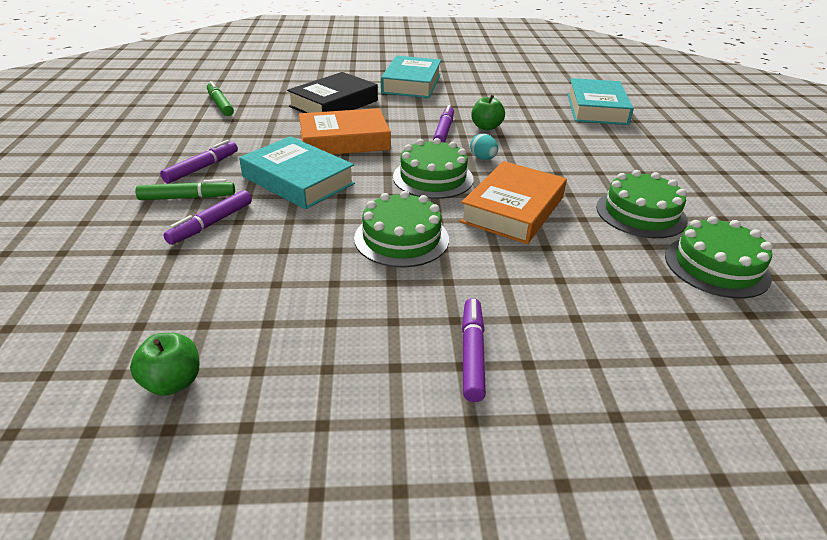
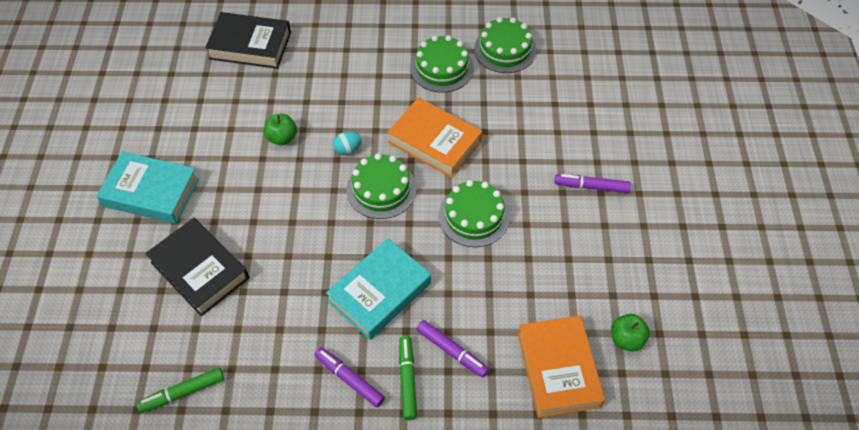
camera: 85 degrees left, 20 degrees up
(344, 140) = (299, 257): orange book -> orange book (558, 369)
(444, 131) = (287, 173): purple marker -> none
(596, 108) = (250, 45): turquoise book -> black book

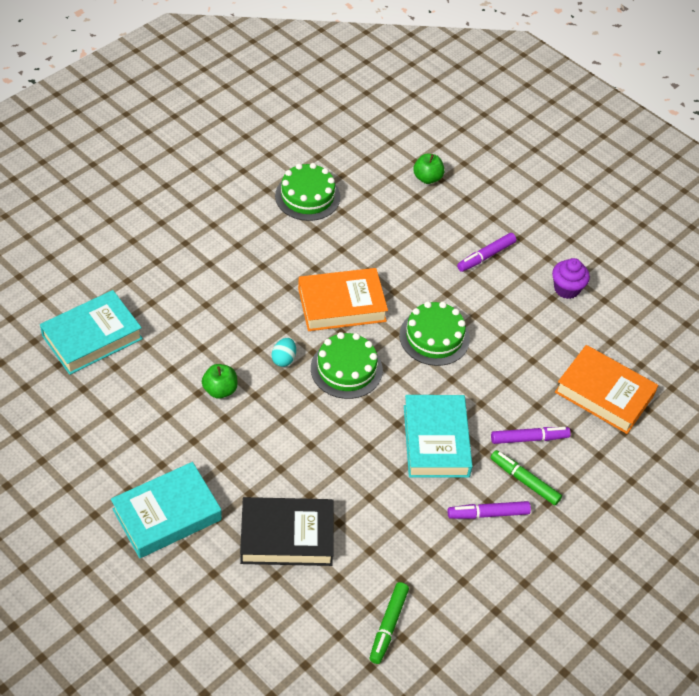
camera: 50 degrees left, 5 degrees down
(250, 45) = (92, 337): black book -> turquoise book
(442, 68) = (277, 244): green cake -> none
(626, 339) = (620, 341): green apple -> green apple (427, 178)
(630, 261) = (566, 289): none -> purple cupcake

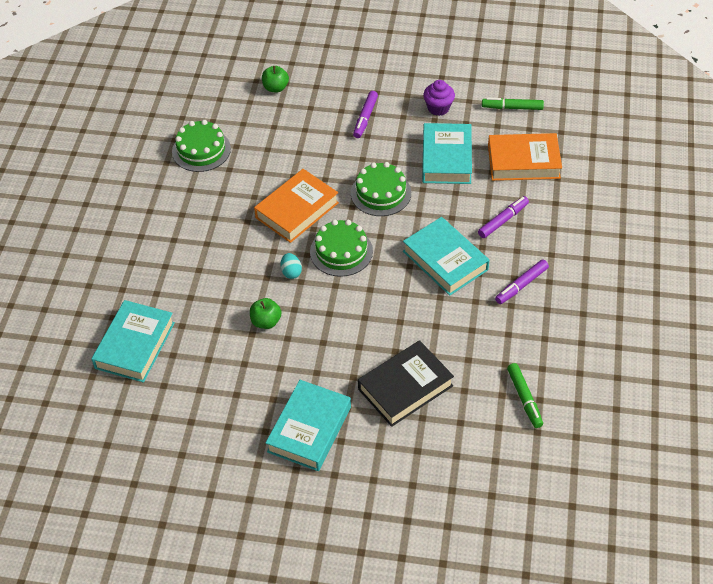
camera: 30 degrees left, 0 degrees up
(524, 481) = (524, 249): green marker -> green marker (512, 108)
(529, 343) = (446, 158): none -> turquoise book

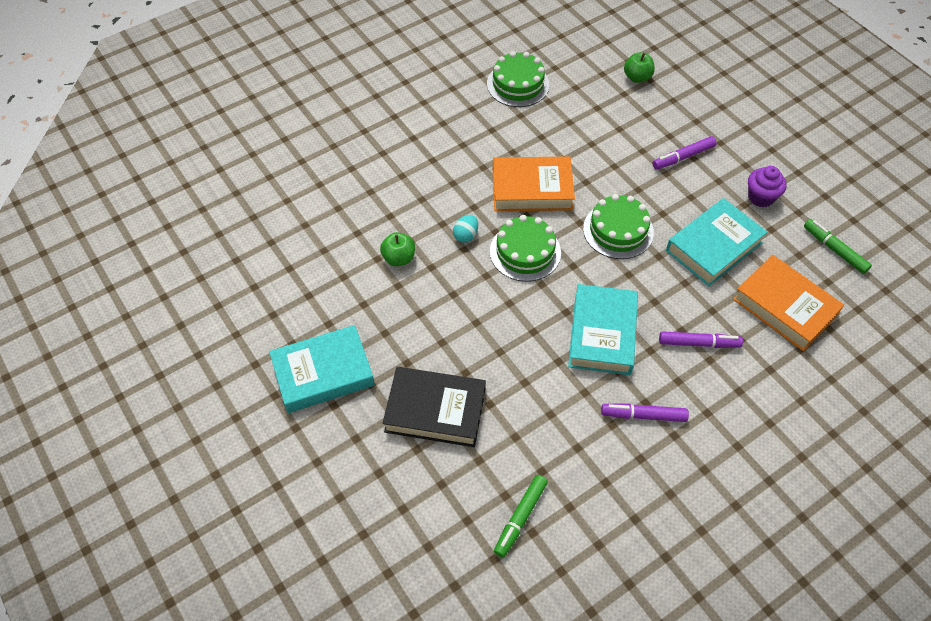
camera: 45 degrees right, 5 degrees up
(135, 345) = (290, 195): turquoise book -> none

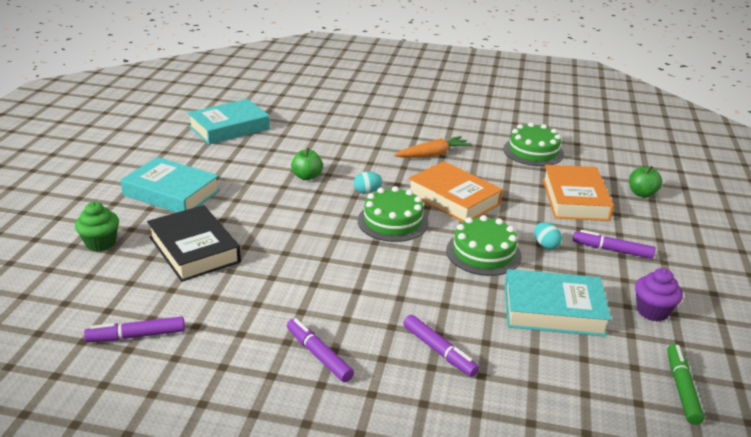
camera: 45 degrees right, 25 degrees down
(358, 474) = (101, 243): none -> green cupcake
(454, 149) = (433, 154): none -> orange carrot
(520, 518) = (136, 336): green marker -> purple marker
(602, 334) = (371, 293): turquoise book -> turquoise book (229, 128)
(643, 188) = (545, 245): none -> turquoise egg
(784, 307) = (561, 387): orange book -> orange book (575, 199)

